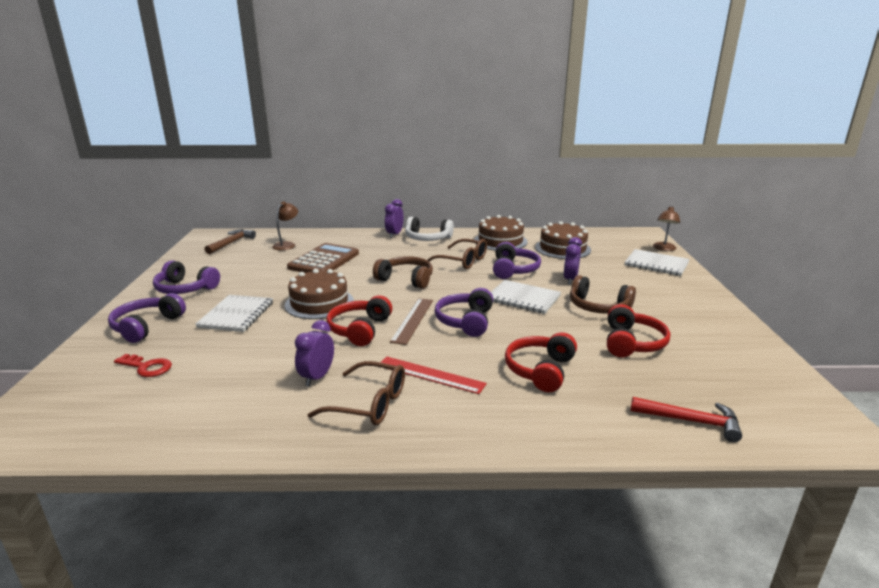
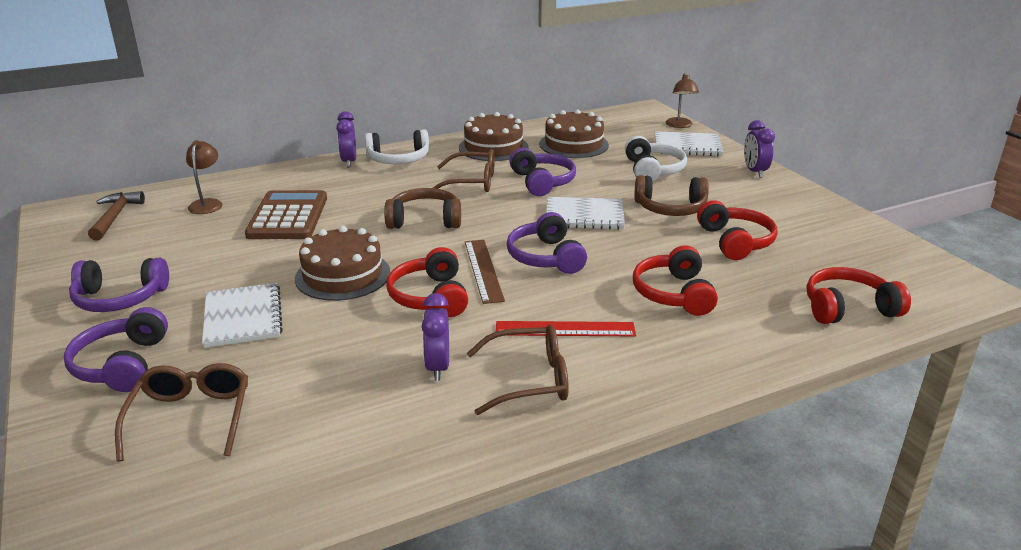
camera: 25 degrees left, 5 degrees up
(147, 367) = (191, 417): red key -> brown glasses
(570, 280) = (615, 182): purple clock -> purple clock (754, 172)
(610, 277) = (653, 170): none -> white headphones
(691, 421) = (848, 308): red hammer -> red headphones

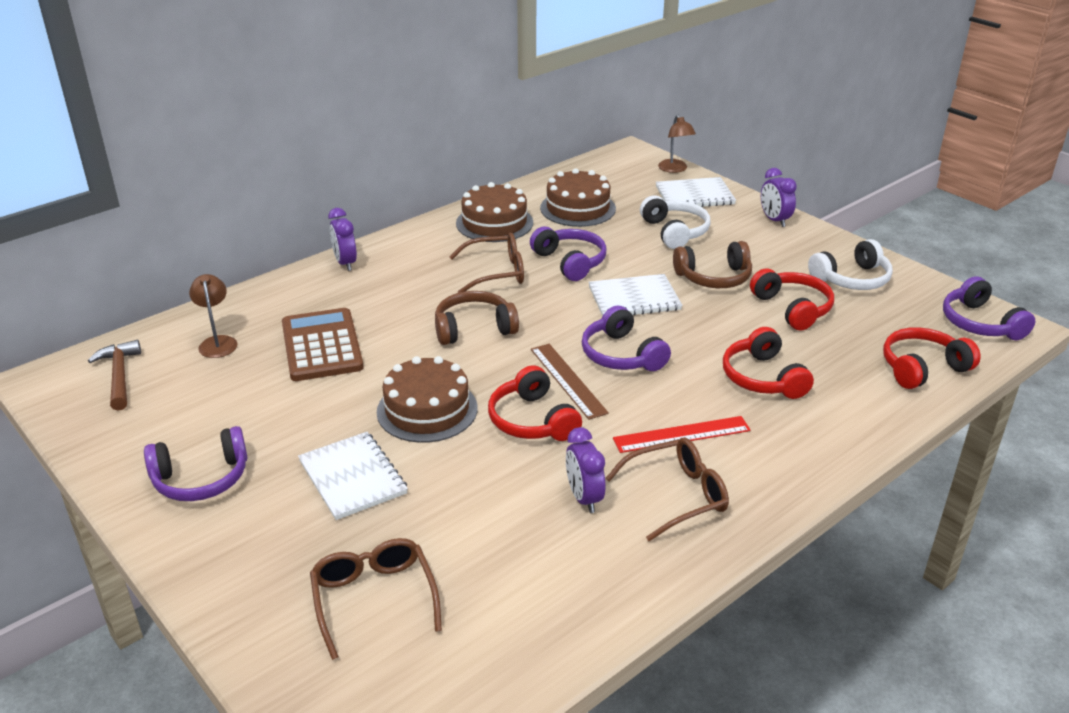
camera: 15 degrees left, 5 degrees up
(122, 364) = (260, 555): purple headphones -> purple headphones (980, 323)
(398, 159) = (399, 253): white headphones -> white headphones (852, 279)

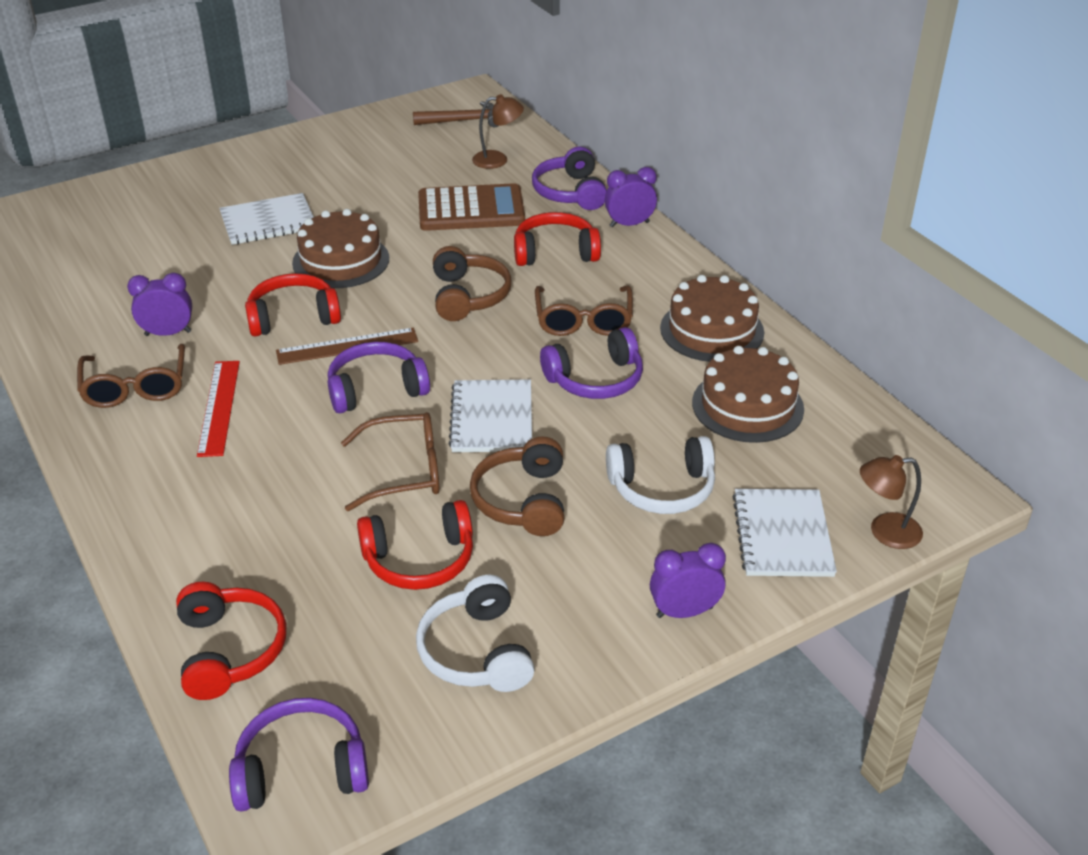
camera: 100 degrees right, 5 degrees up
(201, 478) = (306, 159): purple headphones -> purple headphones (570, 192)
(374, 599) = (127, 227): brown glasses -> brown glasses (404, 471)
(763, 378) = (282, 490): red headphones -> red headphones (555, 252)

